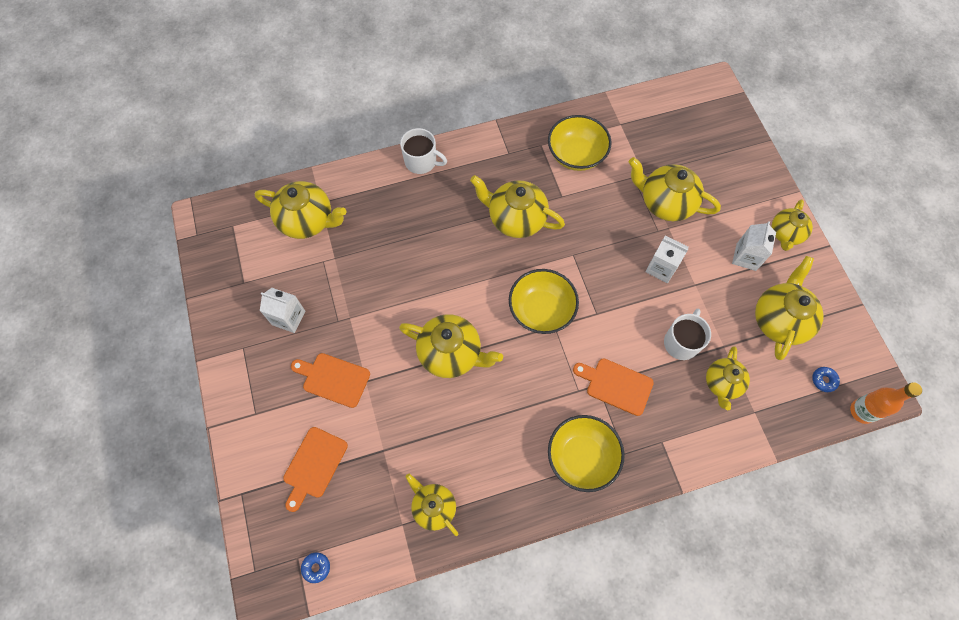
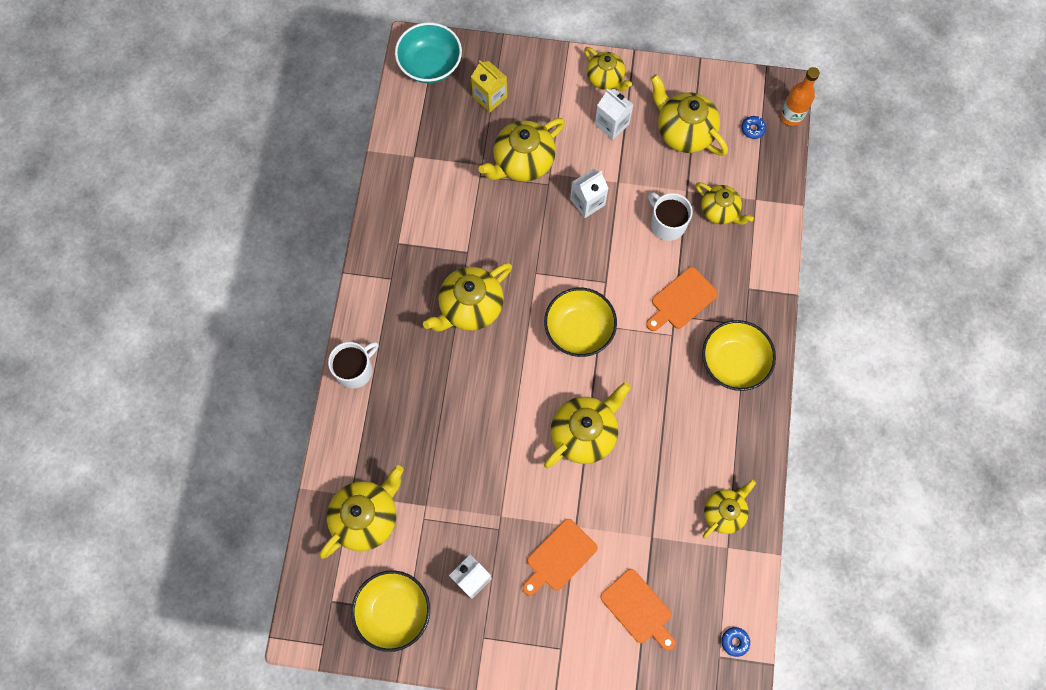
camera: 65 degrees left, 5 degrees up
(433, 507) = (724, 512): yellow teapot -> yellow teapot turned 150 degrees clockwise
(576, 155) = (427, 215): yellow bowl -> yellow bowl (394, 611)
(706, 101) = (430, 65): none -> turquoise bowl
(707, 154) = (490, 97): none -> yellow carton

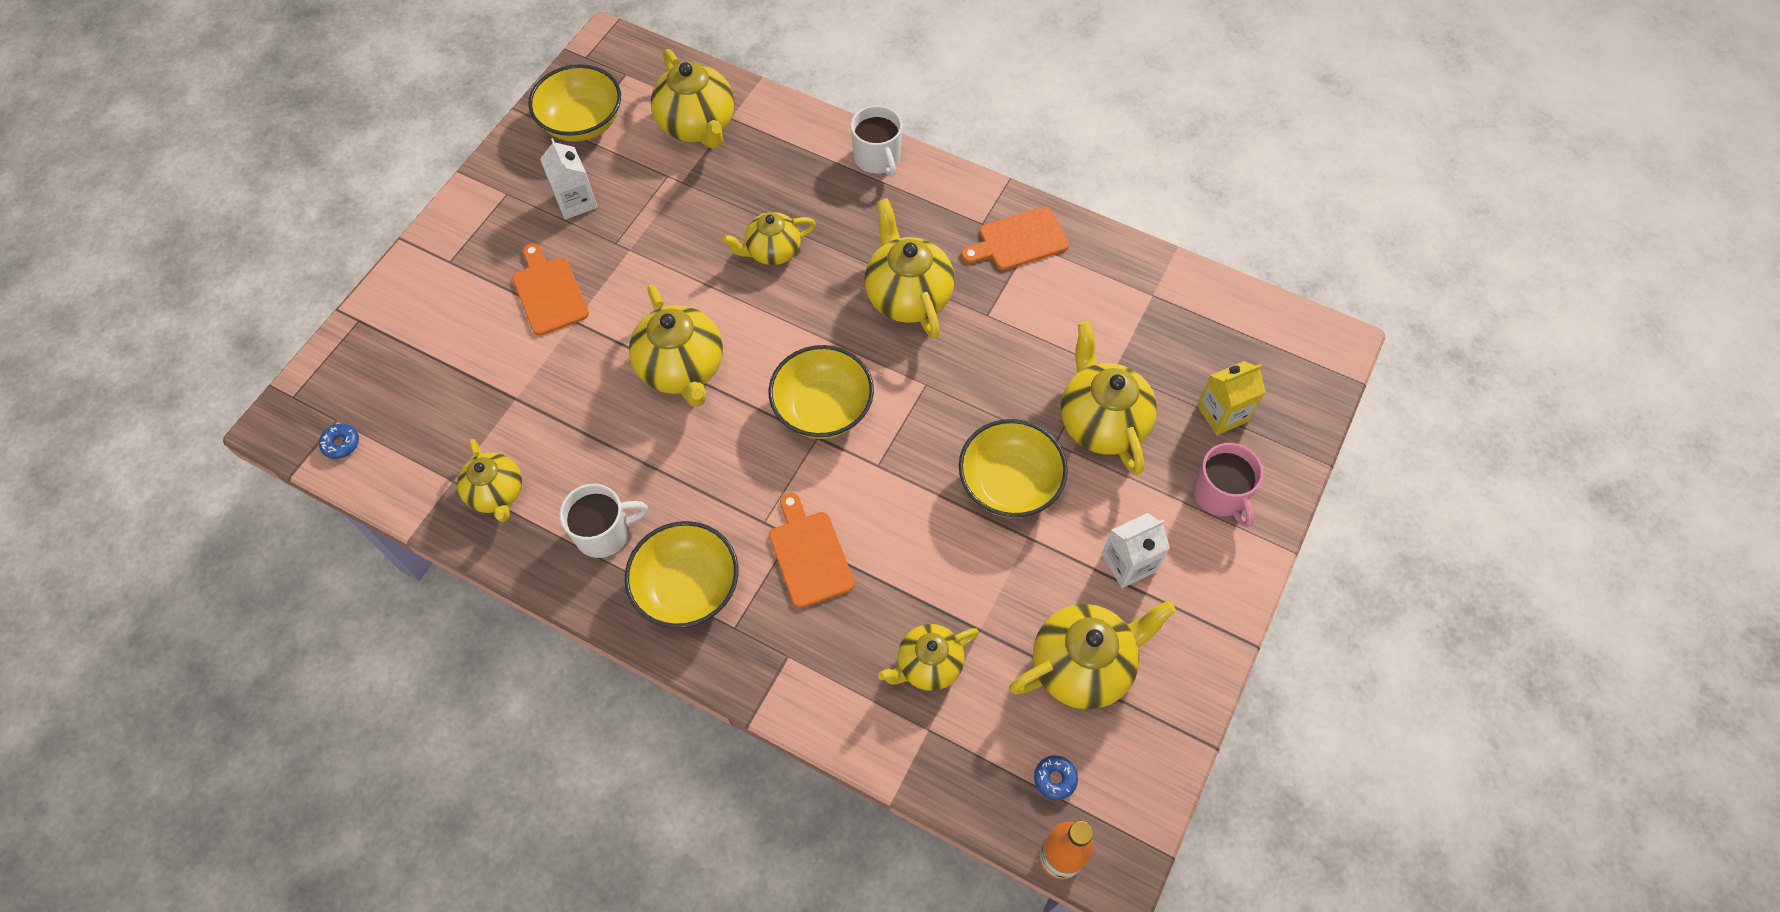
camera: 110 degrees right, 10 degrees down
(430, 65) = (1296, 354): turquoise bowl -> none
(547, 86) = (1220, 494): none -> pink mug
(587, 202) = (1009, 484): white carton -> yellow bowl
(605, 78) = (1213, 583): yellow teapot -> yellow teapot (772, 251)
(638, 609) = (442, 354): orange cutting board -> orange cutting board (1019, 240)
(667, 223) = (935, 580): white mug -> white mug (604, 532)

